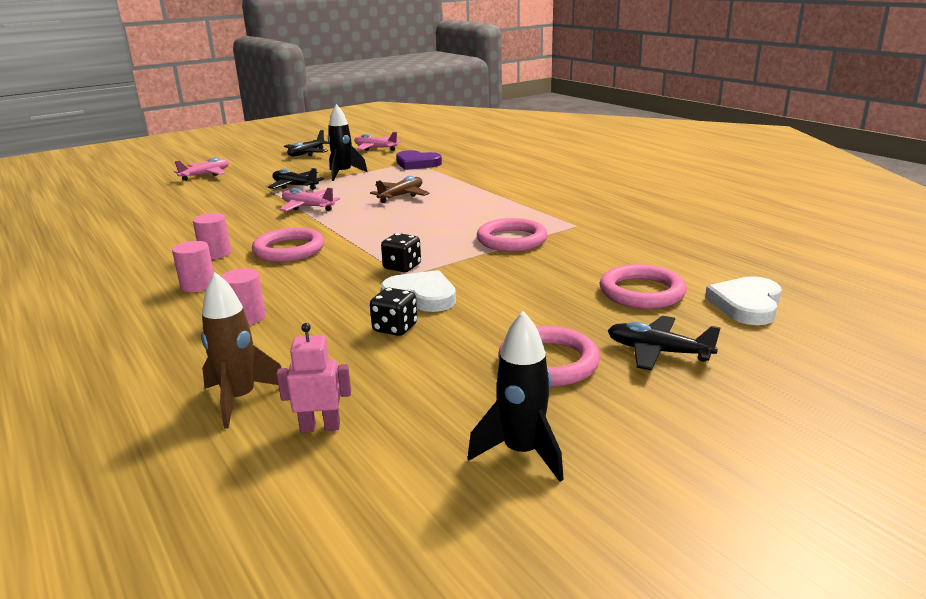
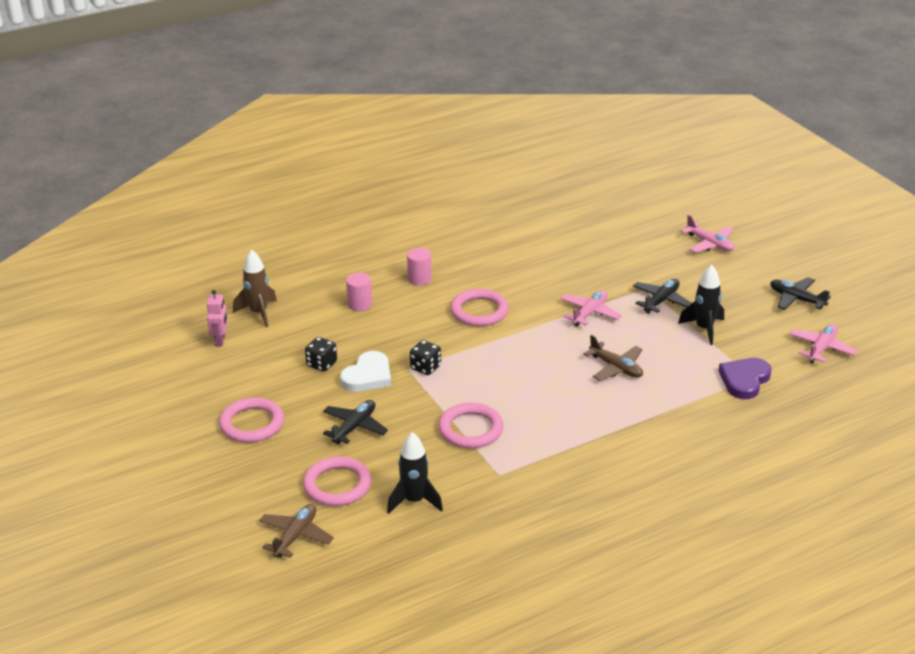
camera: 95 degrees right, 10 degrees up
(215, 253) = (480, 278): pink cylinder -> none
(522, 453) = (168, 404): black rocket -> black rocket (414, 501)
(658, 352) = (245, 473): black plane -> black plane (354, 427)
(746, 305) = (296, 536): white heart -> brown plane

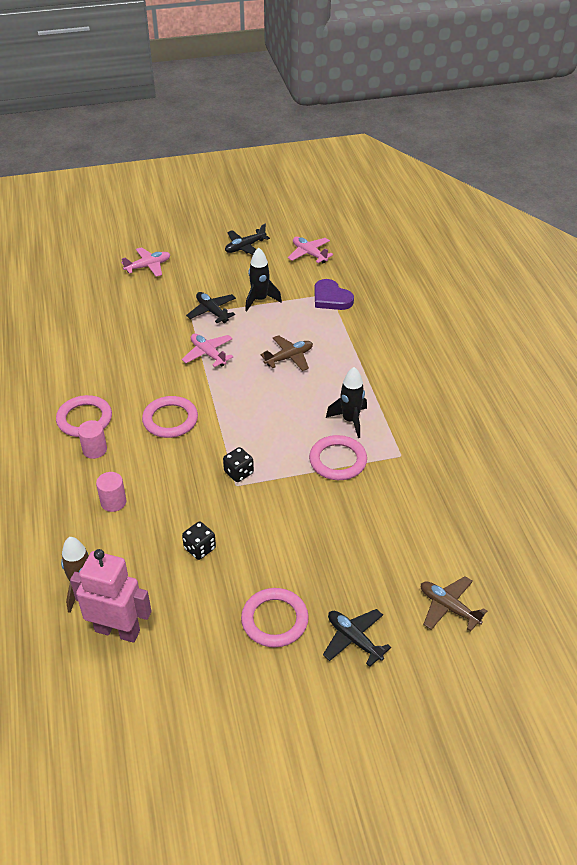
camera: 75 degrees left, 10 degrees up
(220, 340) = (117, 630): pink robot -> pink robot, size x1.90
(337, 485) = (386, 565): pink ring -> pink ring (84, 419)
(354, 427) = (307, 539): black plane -> black plane (354, 639)
(368, 376) = (234, 516): white heart -> none
(414, 501) = (421, 515): black rocket -> black rocket (350, 420)

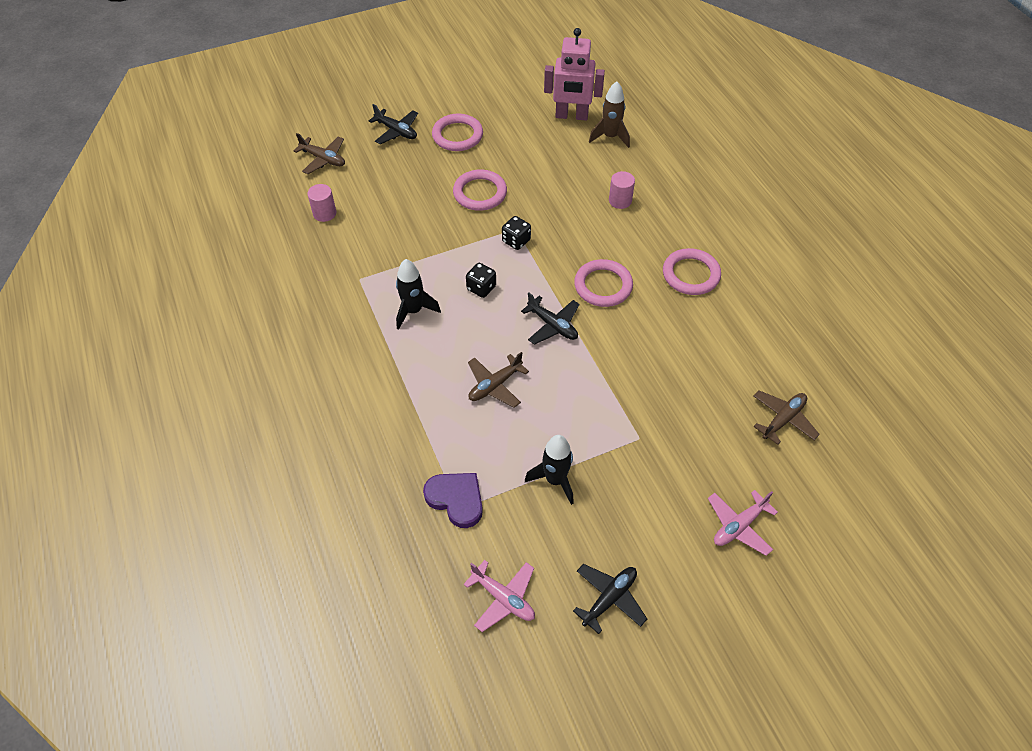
camera: 170 degrees right, 10 degrees up
(80, 312) = (783, 419): none -> brown plane
(95, 450) = (662, 244): pink cylinder -> pink cylinder (324, 213)
(200, 548) = (530, 175): black dice -> black dice (481, 288)
(208, 354) = (593, 377): pink plane -> none
(212, 311) = (613, 448): black plane -> black plane (552, 325)
(338, 460) = (422, 265): pink ring -> pink ring (480, 193)

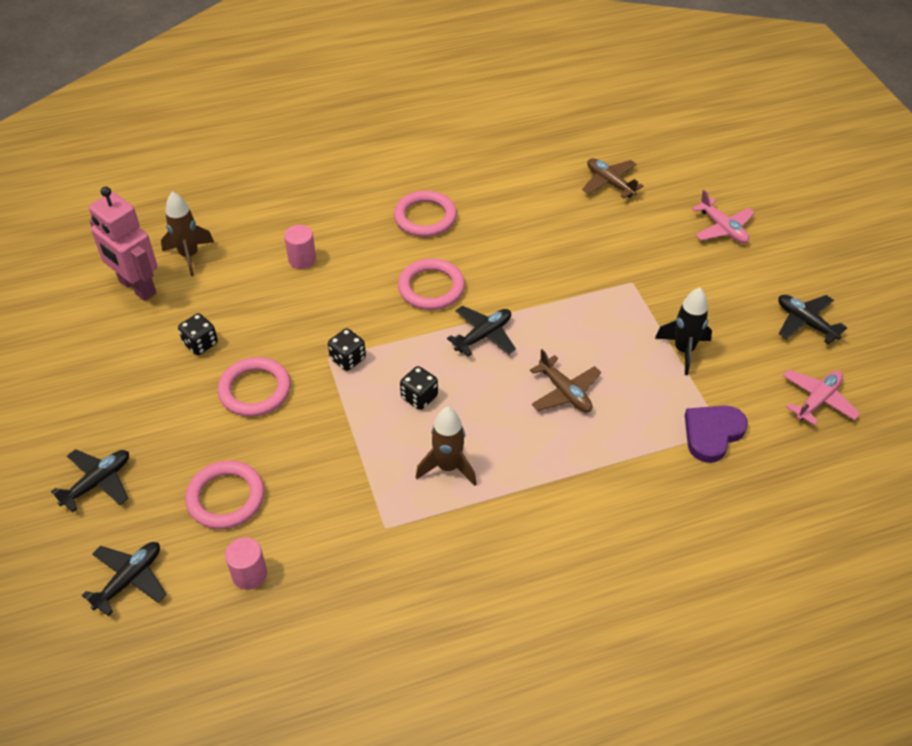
camera: 85 degrees left, 5 degrees down
(323, 159) = (129, 579): brown plane -> black plane
(413, 311) = (448, 467): black rocket -> brown rocket
(457, 135) = (133, 409): pink ring -> pink ring (226, 498)
(521, 158) = (200, 343): none -> black dice
(571, 116) = (137, 287): pink robot -> pink robot turned 120 degrees clockwise

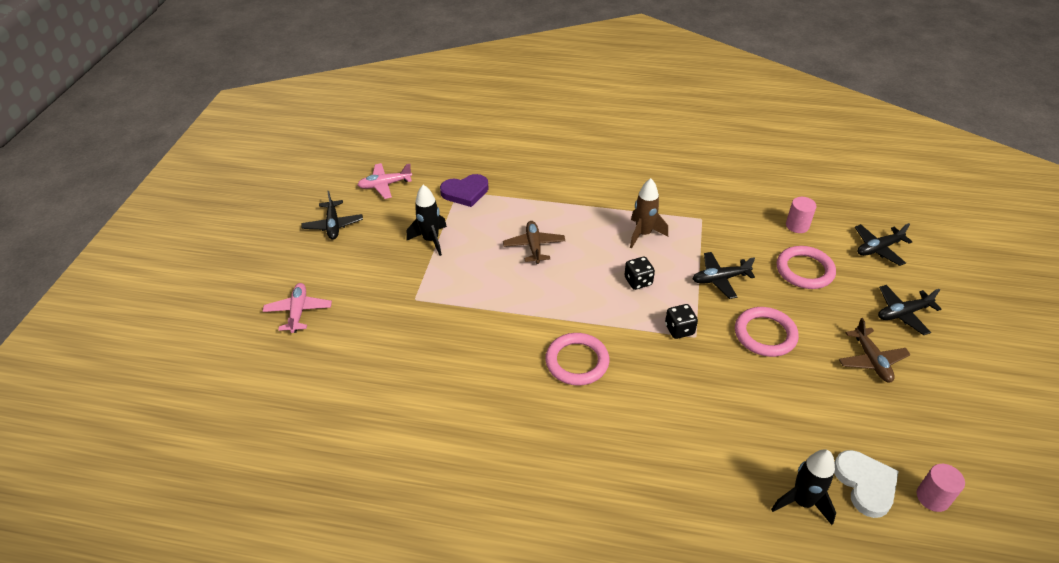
camera: 150 degrees left, 5 degrees down
(137, 287) = (865, 484): pink robot -> white heart
(189, 256) = (802, 502): brown rocket -> black rocket
(200, 343) = (805, 394): black dice -> none
(302, 259) = (682, 444): pink cylinder -> pink cylinder (932, 497)
(425, 217) = (536, 439): pink ring -> none
(483, 335) = (561, 305): black plane -> black plane (720, 279)
(609, 183) = (336, 398): brown plane -> brown plane (871, 360)

